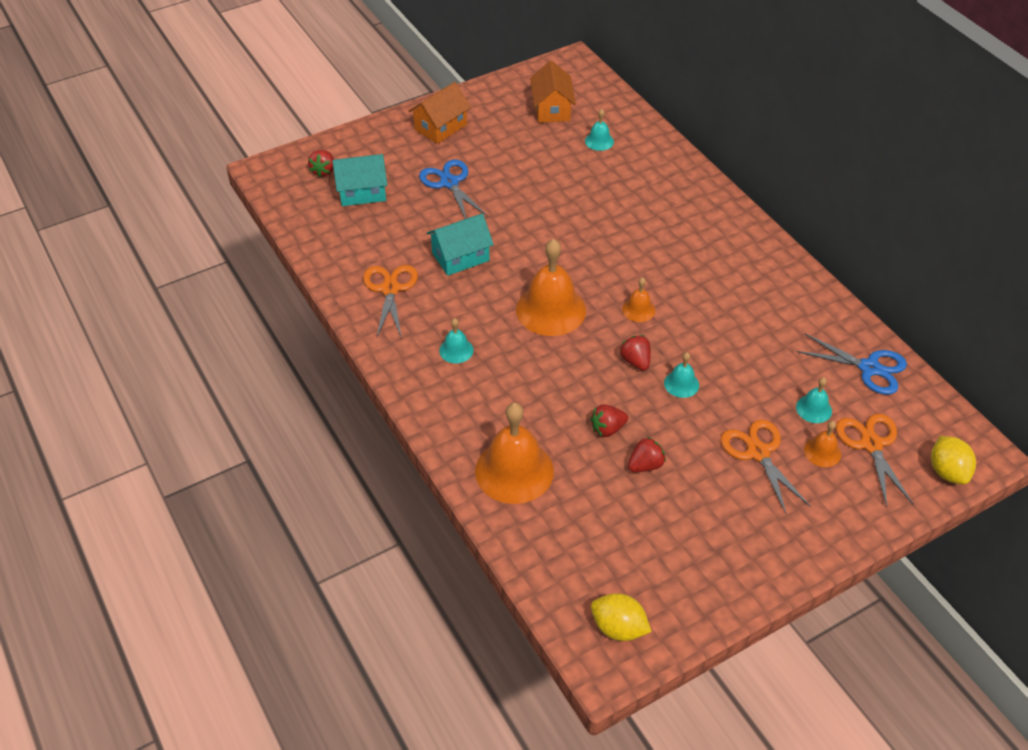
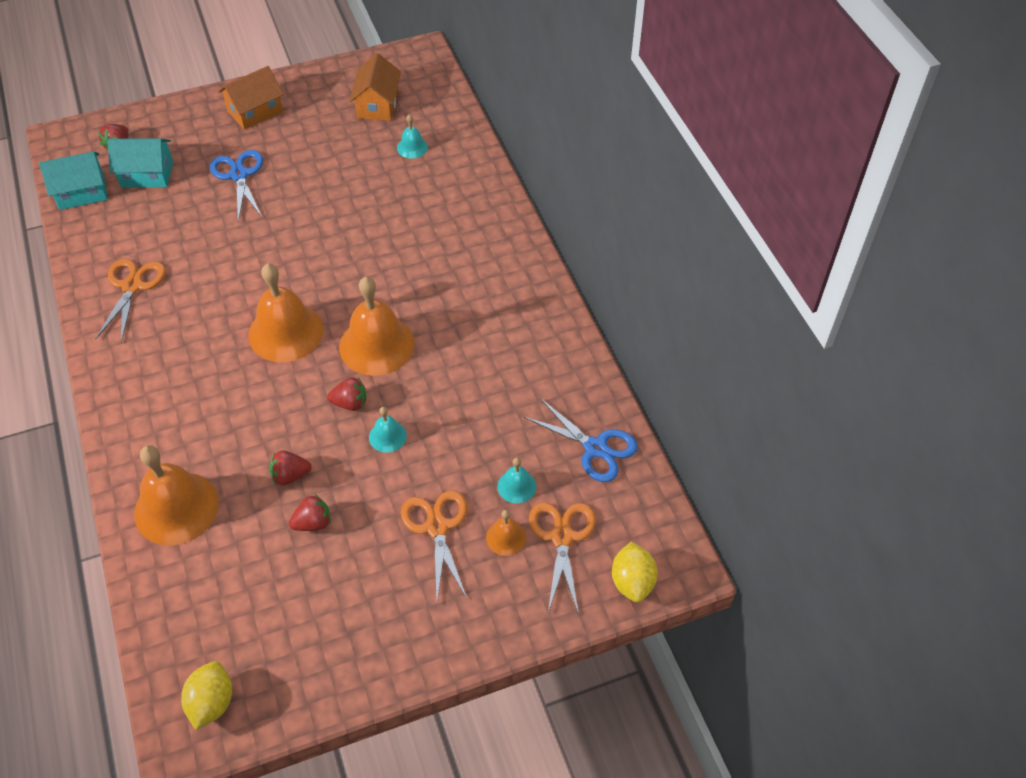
camera: 10 degrees right, 5 degrees up
(456, 350) = (171, 364): turquoise bell -> none
(460, 257) = (217, 260): turquoise house -> turquoise house (82, 192)
(618, 628) = (212, 702): yellow lemon -> yellow lemon turned 60 degrees clockwise
(635, 361) = (350, 403): red strawberry -> red strawberry turned 105 degrees clockwise
(638, 309) = (376, 345): orange bell -> orange bell, size x2.11

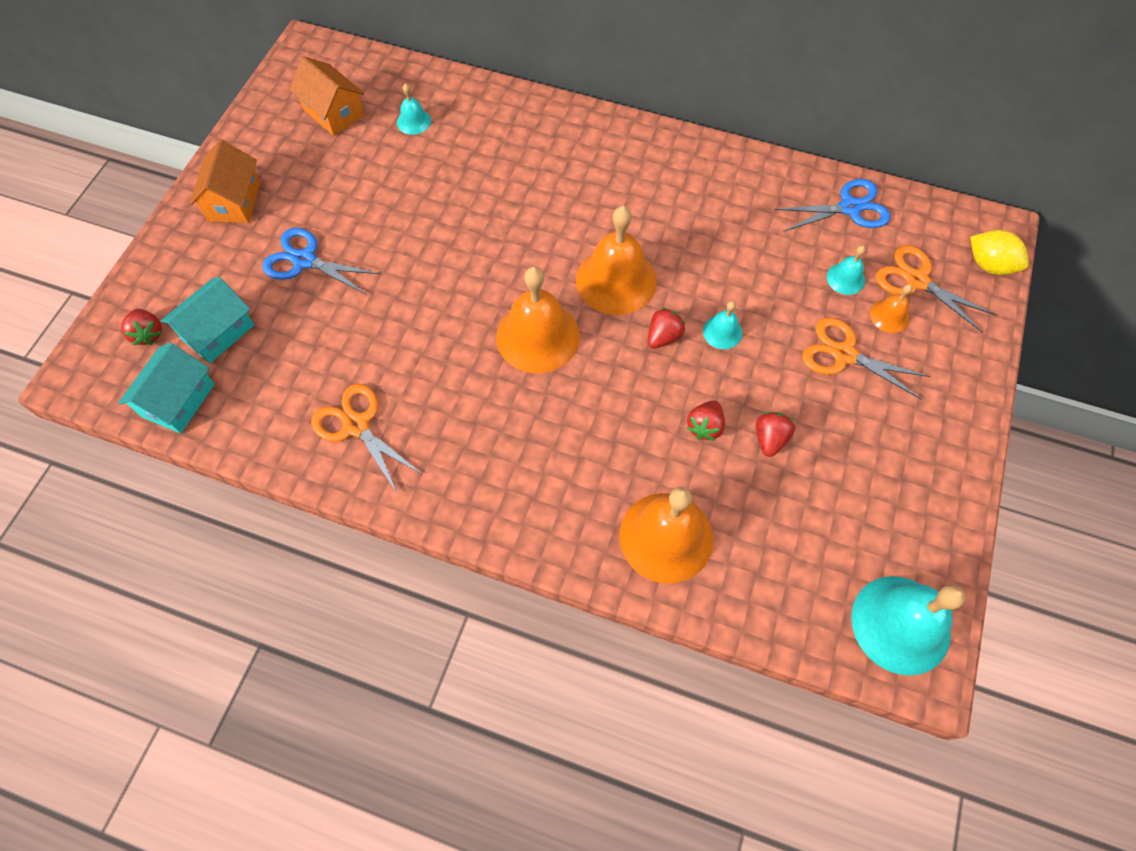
camera: 50 degrees left, 10 degrees up
(212, 702) = (900, 624): yellow lemon -> turquoise bell

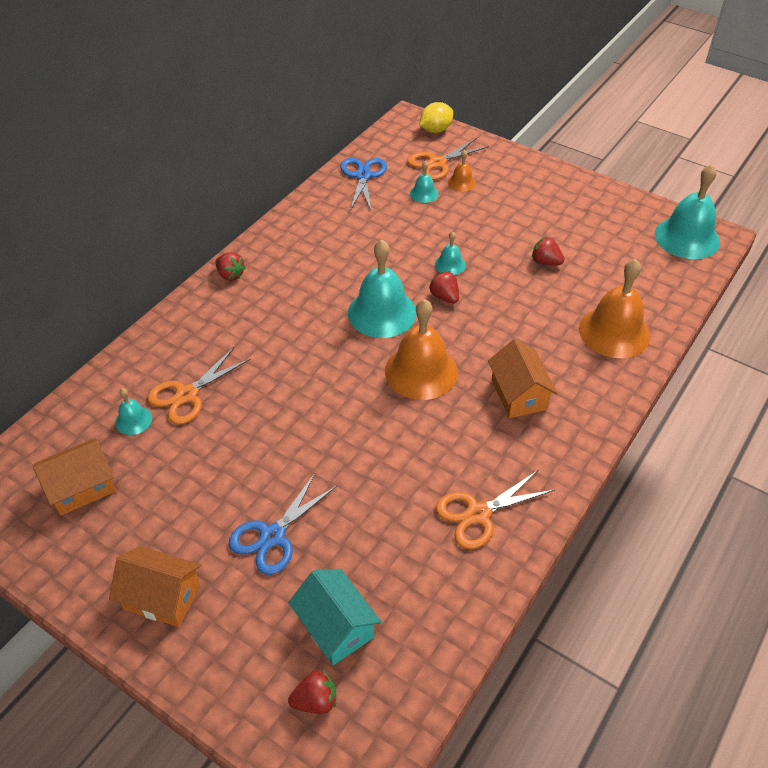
camera: 75 degrees left, 15 degrees down
(178, 400) = (411, 672): turquoise house -> none
(529, 440) = (519, 394): none -> orange house
(616, 280) = (382, 312): orange bell -> turquoise bell
(704, 426) = (528, 292): red strawberry -> red strawberry (230, 275)
(844, 354) = (486, 210): orange scissors -> orange scissors (187, 395)

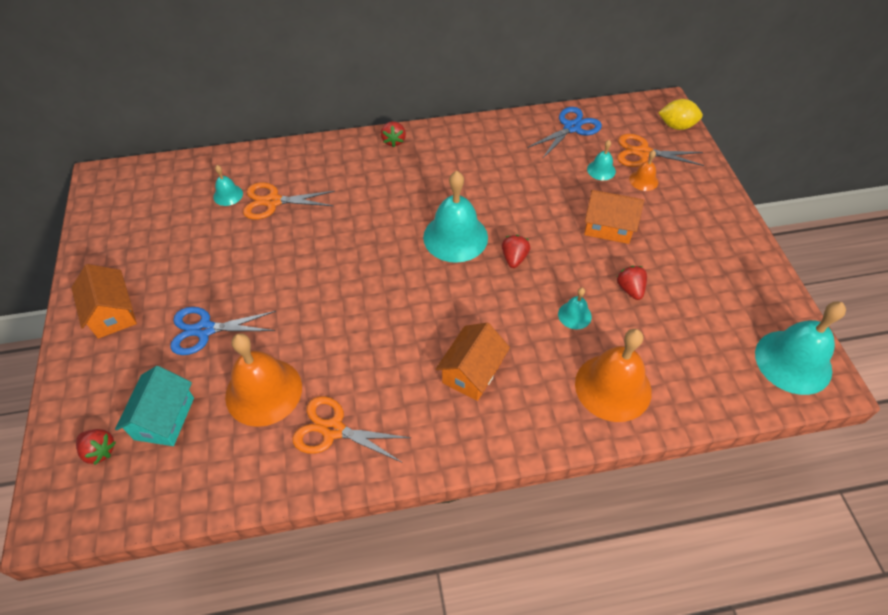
camera: 45 degrees right, 5 degrees up
(82, 487) = (157, 214): orange house -> orange house (608, 227)
(421, 371) = (427, 299): orange bell -> orange bell (263, 391)
(450, 264) = (550, 237): turquoise bell -> turquoise bell (574, 315)

